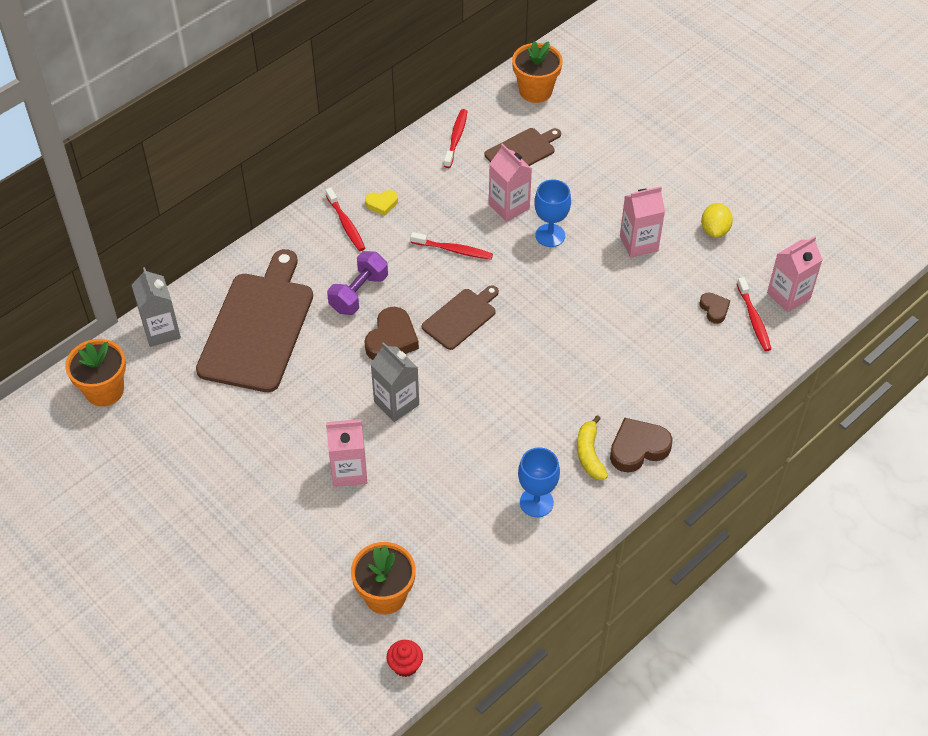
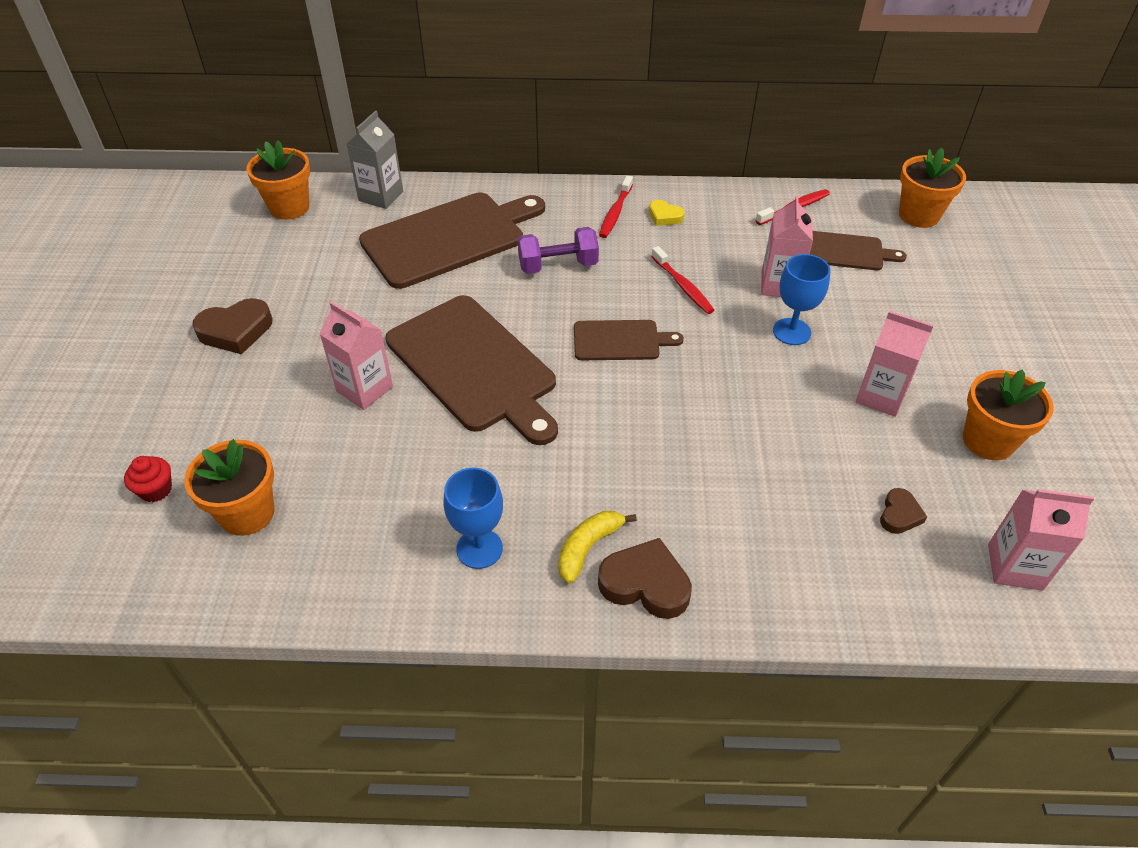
camera: 45 degrees right, 5 degrees down
(391, 339) = (538, 316): brown heart -> brown heart (236, 331)
(396, 403) = (474, 367): grey carton -> brown cutting board
(405, 665) = (174, 589): red cupcake -> red cupcake (156, 490)
(714, 230) = (988, 440): yellow lemon -> orange flower pot
(753, 319) = (940, 558): red toothbrush -> none

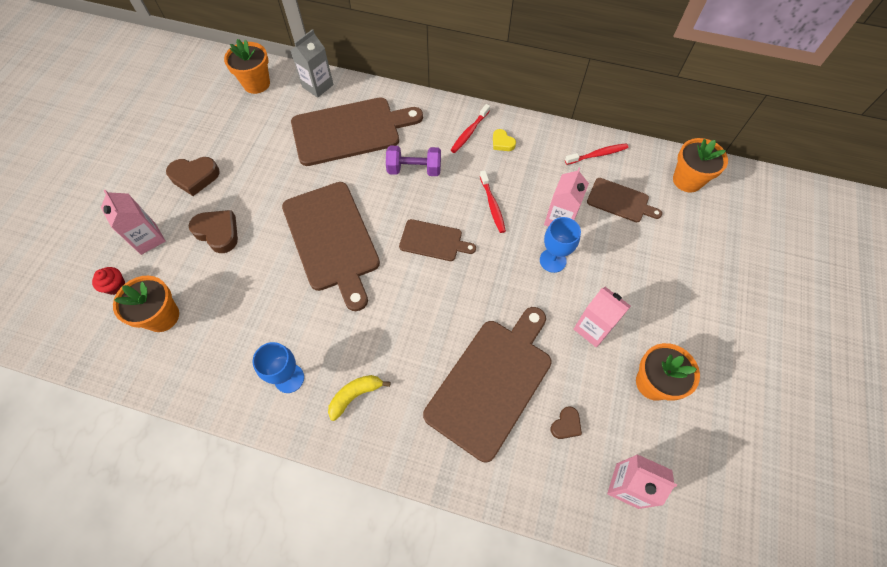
camera: 15 degrees right, 15 degrees up
(364, 389) = (258, 241): pink carton -> pink carton (148, 239)
(645, 584) = (381, 431): brown heart -> brown heart (218, 232)
(776, 488) = (492, 382): none -> brown cutting board

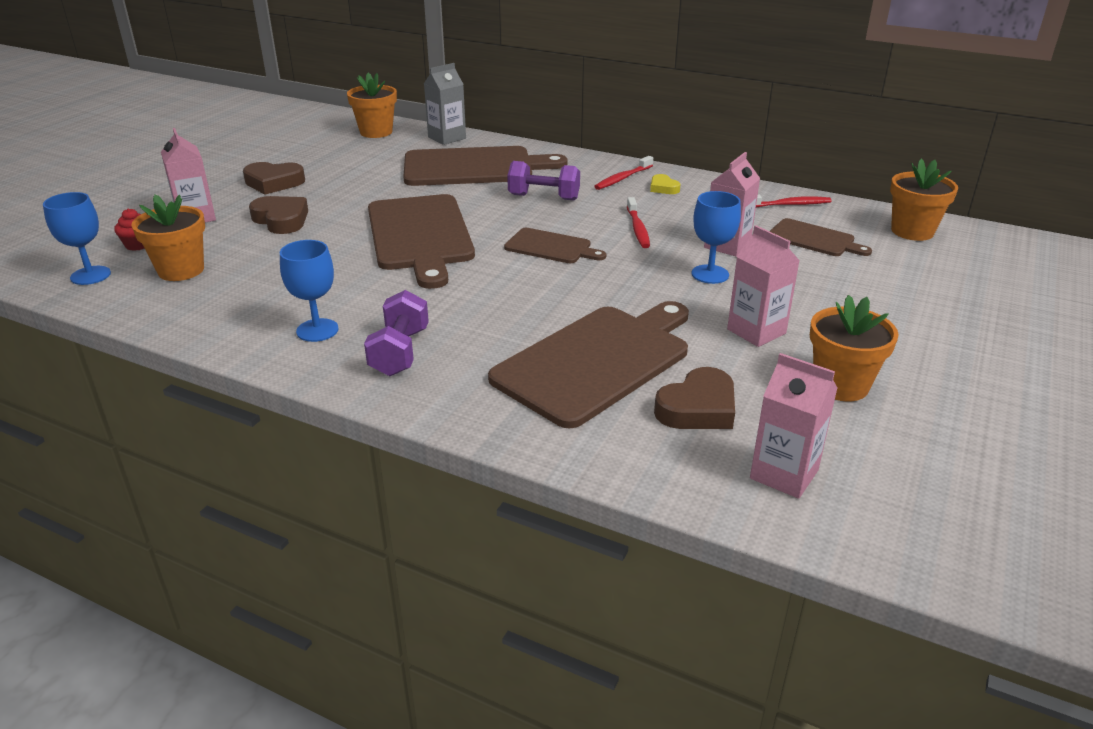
camera: 10 degrees right, 30 degrees down
(93, 335) = (90, 275): none -> blue goblet
(355, 395) = (400, 352): yellow banana -> purple dumbbell
(566, 425) = (698, 408): brown heart -> brown heart, size x1.75

